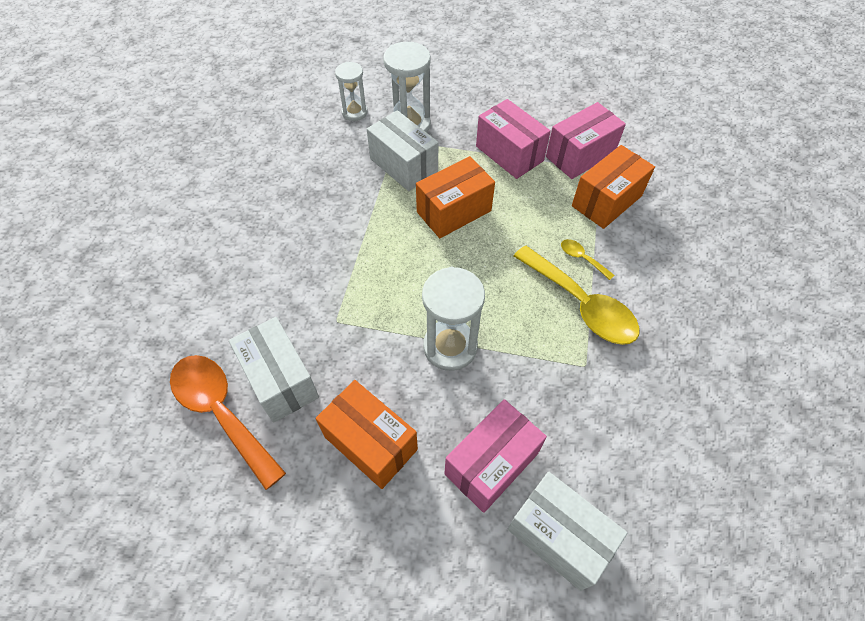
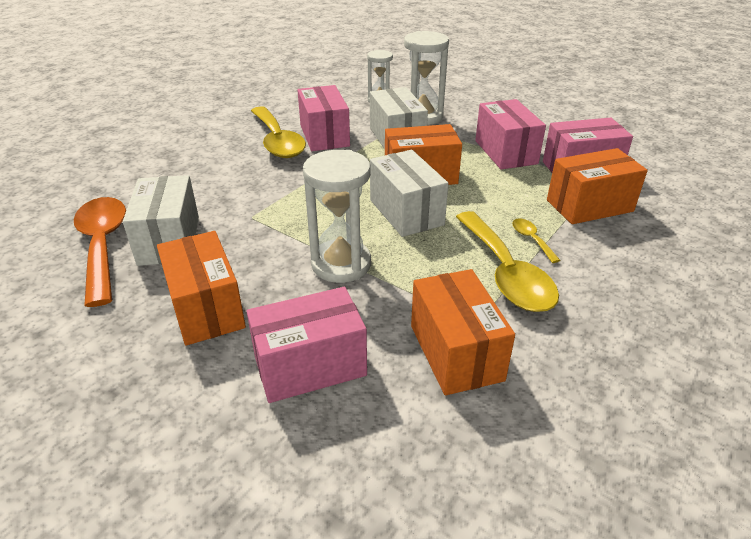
camera: 25 degrees right, 20 degrees down
(291, 208) = (277, 141): none -> yellow spoon
(333, 184) = (324, 135): none -> pink box
(558, 536) = (335, 458): white box -> white box (406, 212)
(587, 402) = (455, 352): none -> orange box

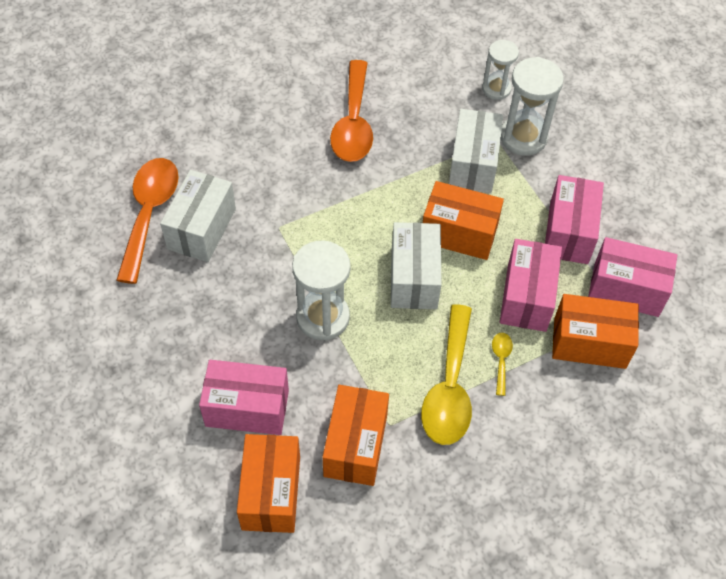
camera: 25 degrees right, 20 degrees up
(206, 308) = (200, 319): orange box -> orange box (271, 492)
(277, 141) = (353, 123): yellow spoon -> orange spoon
(324, 135) = (403, 131): pink box -> pink box (527, 297)

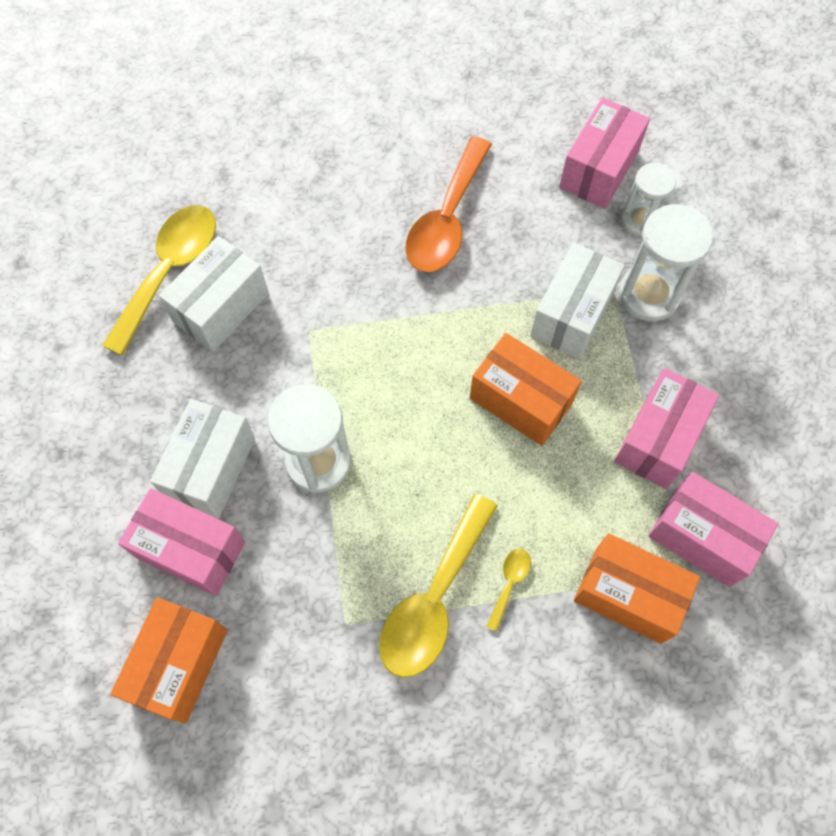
camera: 20 degrees right, 10 degrees up
(149, 214) = (169, 272): orange spoon -> yellow spoon
(355, 445) = (296, 637): orange box -> none
(414, 278) = (444, 443): white box -> white box (211, 468)
(527, 297) = (572, 510): pink box -> pink box (599, 170)

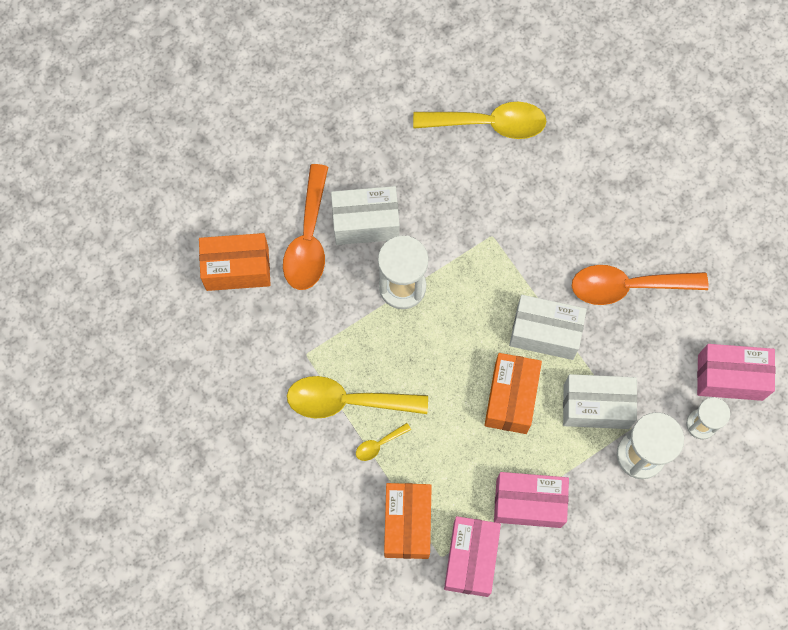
camera: 65 degrees right, 5 degrees up
(191, 549) = (308, 238): pink box -> orange spoon
(221, 307) = (479, 170): white box -> white box (545, 333)
(509, 583) = (379, 444): yellow spoon -> yellow spoon turned 150 degrees clockwise

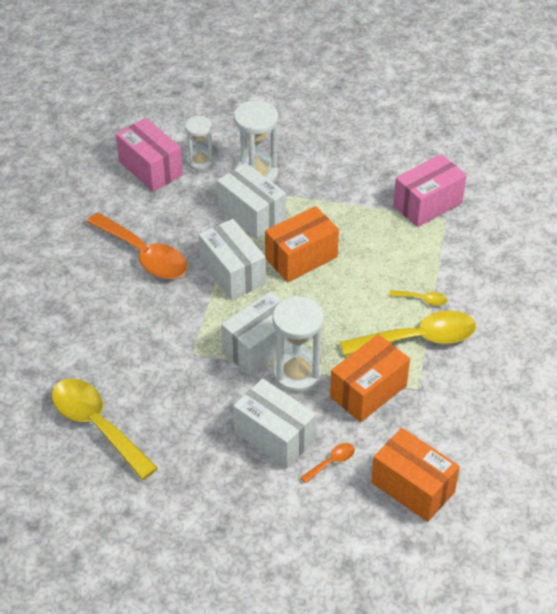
camera: 135 degrees left, 25 degrees down
(308, 238) = (331, 462): orange spoon -> orange spoon, size x0.43
(347, 401) = (418, 339): yellow spoon -> yellow spoon turned 60 degrees counterclockwise
(407, 524) = (450, 247): orange box -> orange box (368, 391)
(452, 286) = (260, 347): none -> white box
(528, 503) = (357, 203): pink box -> none

